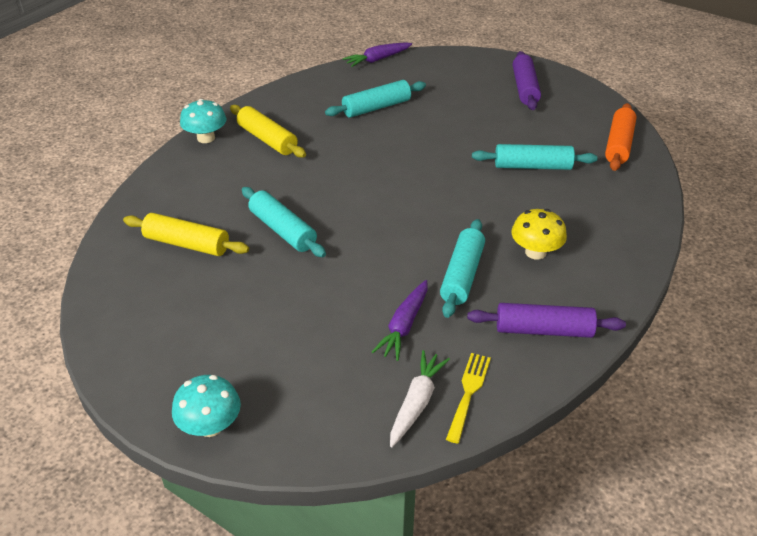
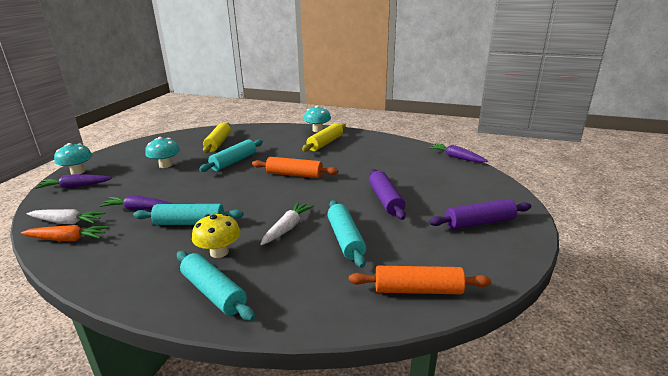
camera: 75 degrees right, 15 degrees down
(250, 306) = (165, 165): none -> turquoise mushroom
(282, 417) = (75, 186): none -> purple carrot
(362, 179) = (294, 175): none -> orange rolling pin
(376, 107) = (388, 166): turquoise rolling pin -> turquoise rolling pin (214, 292)
(468, 392) = (67, 239): yellow fork -> orange carrot
(499, 200) = (287, 228): none -> white carrot
(543, 330) = (121, 265): purple rolling pin -> purple rolling pin (385, 200)

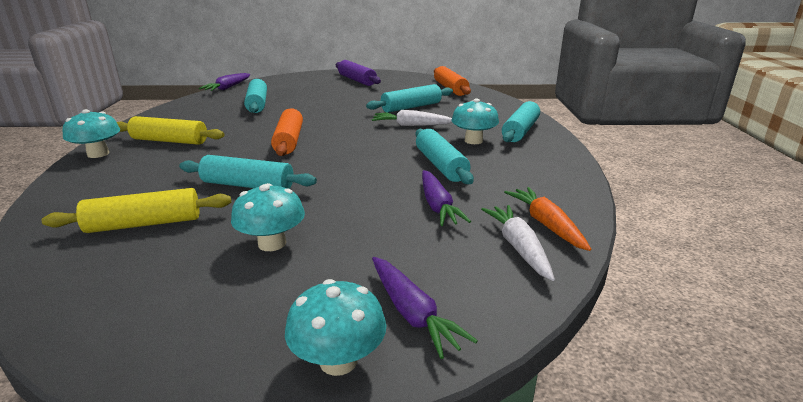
camera: 110 degrees left, 0 degrees up
(219, 252) = (473, 141): yellow mushroom -> turquoise mushroom
(385, 200) = (335, 102): purple rolling pin -> none
(396, 167) = (257, 104): none -> turquoise rolling pin

